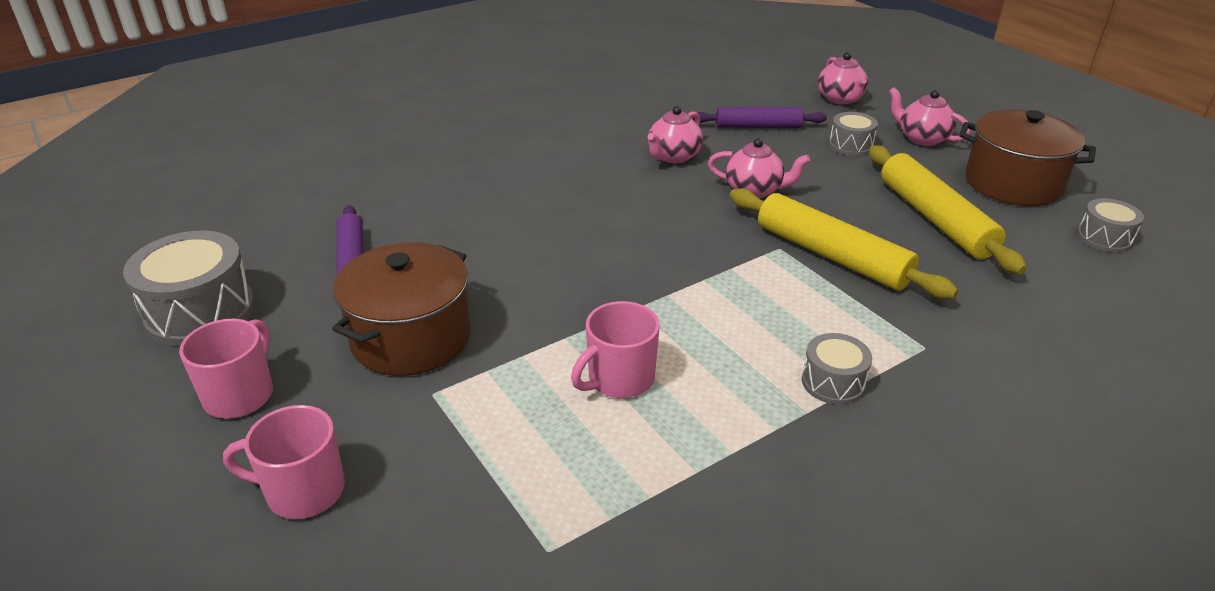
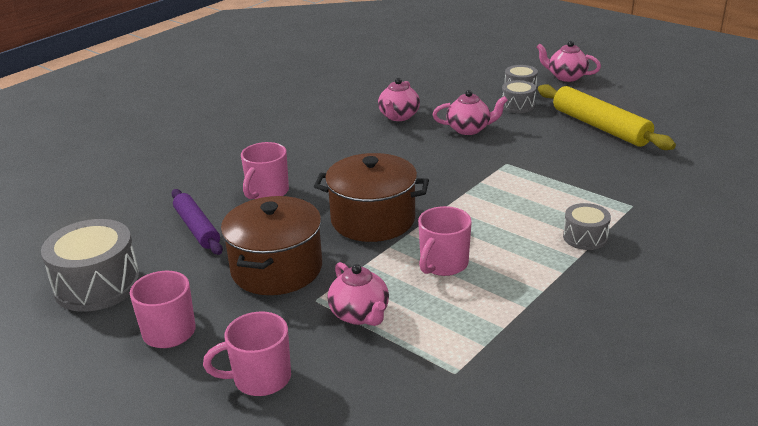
camera: 15 degrees left, 5 degrees down
(459, 230) = (267, 192): none -> pink mug
(758, 126) = (448, 87): purple rolling pin -> none
(832, 255) = (544, 161): yellow rolling pin -> none
(840, 99) = (497, 59): pink teapot -> pink teapot (360, 314)
(1013, 183) = (639, 96): brown pot -> brown pot (373, 220)
(1104, 238) = (711, 120): grey drum -> grey drum (518, 106)

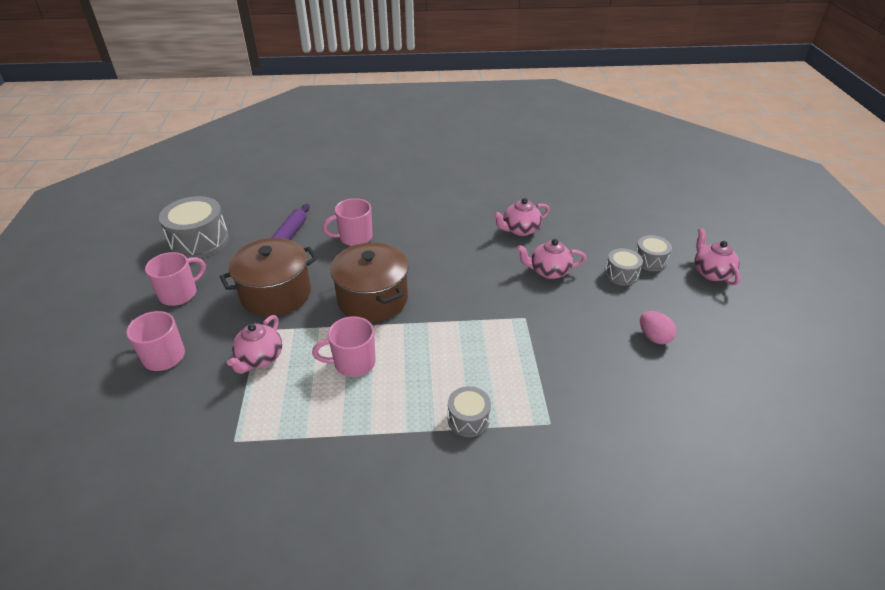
camera: 45 degrees right, 10 degrees up
(469, 129) = (549, 271): pink teapot -> pink teapot turned 135 degrees clockwise
(600, 127) = (654, 337): yellow rolling pin -> pink egg

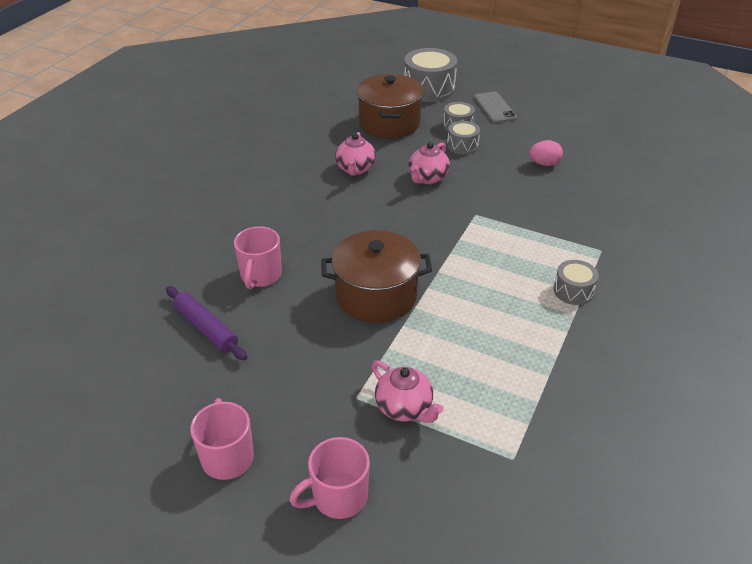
camera: 60 degrees left, 0 degrees up
(199, 241) = (129, 413): grey drum -> grey drum (429, 89)
(276, 294) = (305, 366): brown pot -> brown pot (389, 123)
(353, 363) = (459, 338): pink mug -> none
(711, 273) = (494, 108): pink teapot -> grey phone

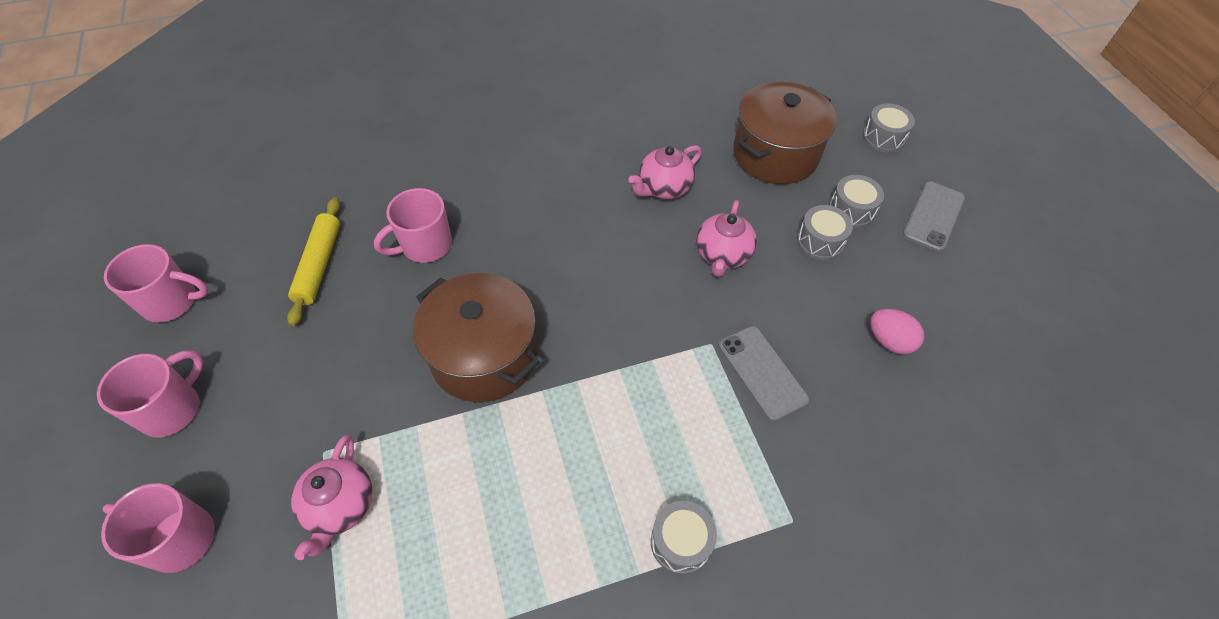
camera: 45 degrees right, 15 degrees up
(129, 416) = (171, 301): none -> pink mug
(206, 328) = (319, 265): purple rolling pin -> yellow rolling pin
(427, 178) = (722, 255): pink teapot -> pink teapot turned 60 degrees counterclockwise
(429, 89) = (883, 137): grey drum -> grey drum, size x0.55
(513, 209) = (762, 372): none -> grey phone

